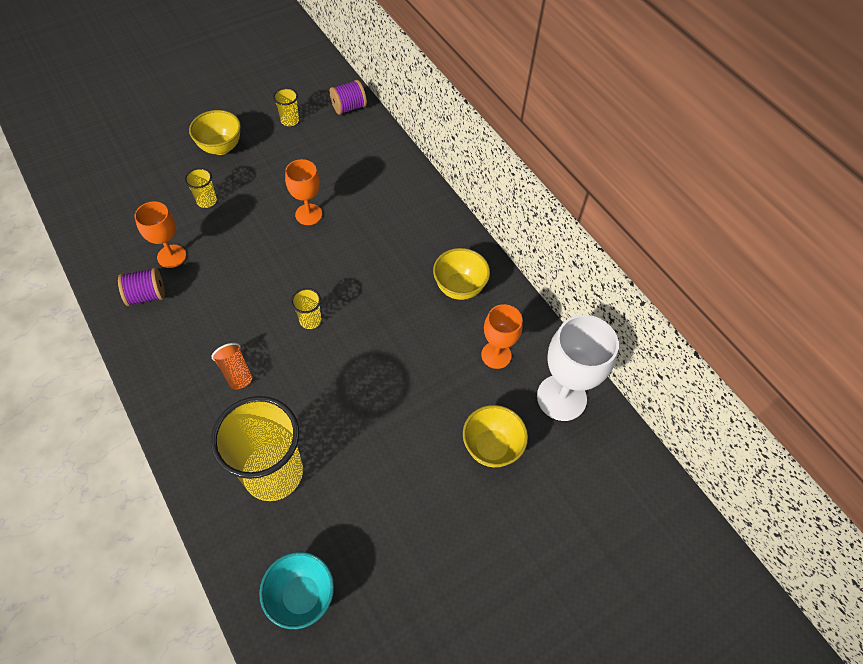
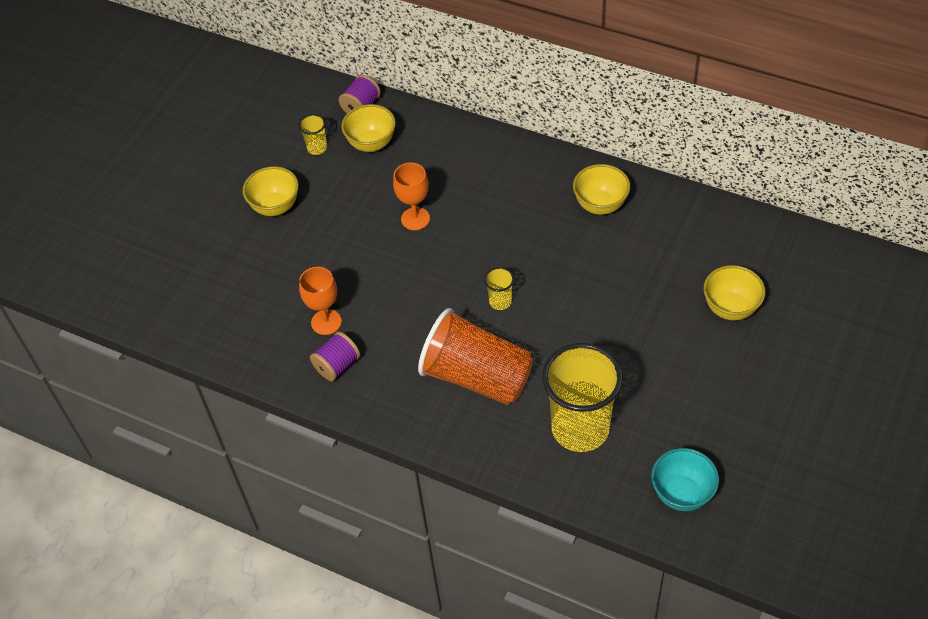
camera: 25 degrees left, 5 degrees down
(206, 201) = (310, 259): yellow cup -> none
(236, 372) = (477, 377): orange cup -> orange cup, size x2.38
(330, 139) = (371, 144): none -> yellow bowl
(496, 355) = (675, 239): orange goblet -> none
(561, 397) = (752, 241): white goblet -> none

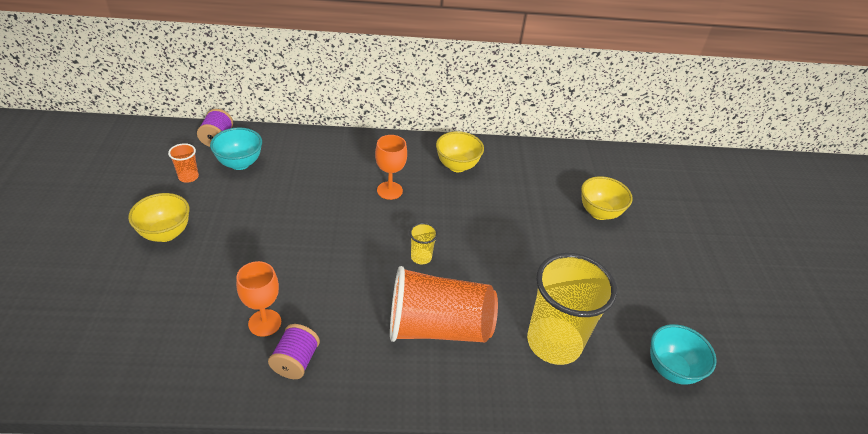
camera: 35 degrees left, 10 degrees down
(317, 148) = (188, 177): yellow cup -> orange cup
(371, 144) = (240, 163): yellow bowl -> turquoise bowl
(415, 219) = (309, 211): orange goblet -> orange goblet (389, 190)

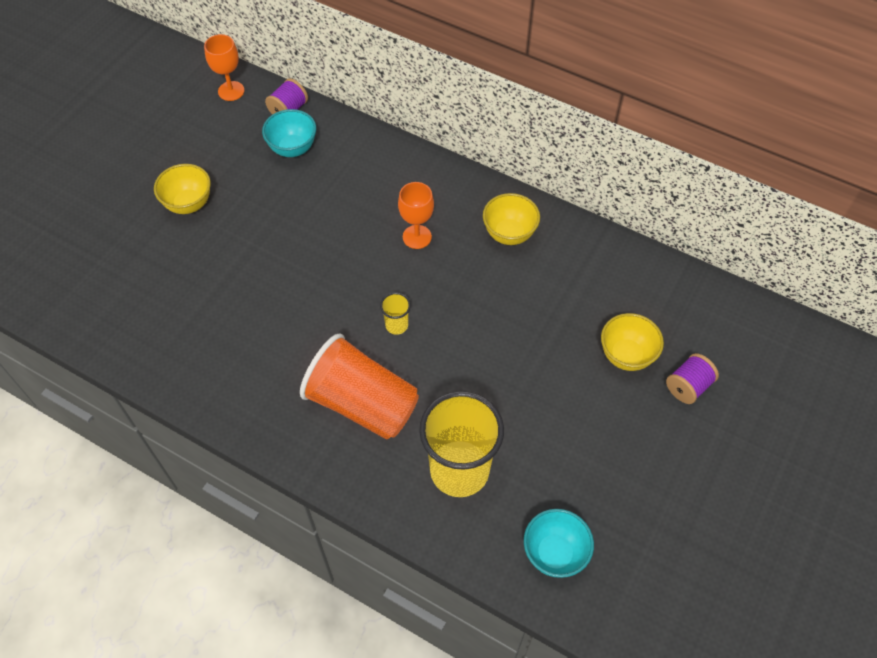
camera: 35 degrees right, 15 degrees up
(188, 177) = (239, 147): orange cup -> none
(264, 323) = (220, 330): orange goblet -> orange goblet (231, 91)
(295, 361) = (224, 377): purple spool -> purple spool (688, 386)

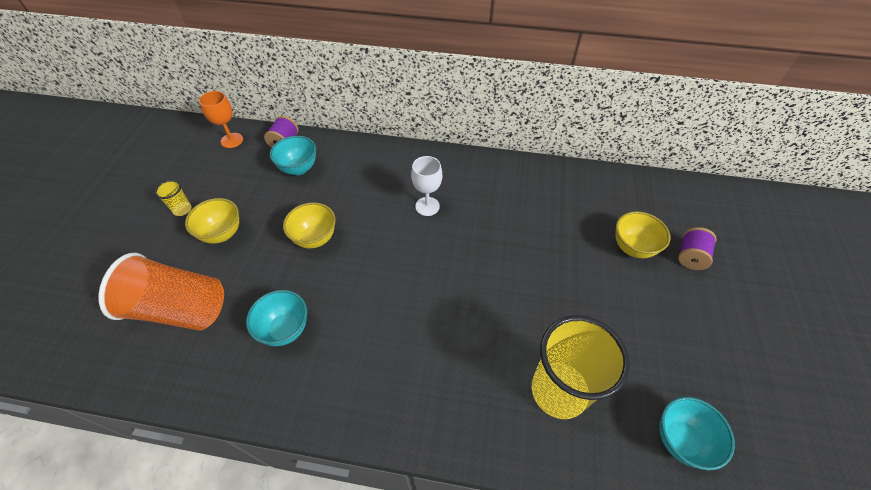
camera: 20 degrees left, 5 degrees down
(219, 325) = (285, 329): none -> turquoise bowl
(362, 403) = (445, 359): orange cup -> orange cup (179, 308)
(396, 325) = (443, 280): yellow cup -> yellow cup (182, 209)
(417, 237) = (427, 206): orange goblet -> white goblet
(509, 234) = (496, 185): yellow bowl -> yellow bowl (315, 238)

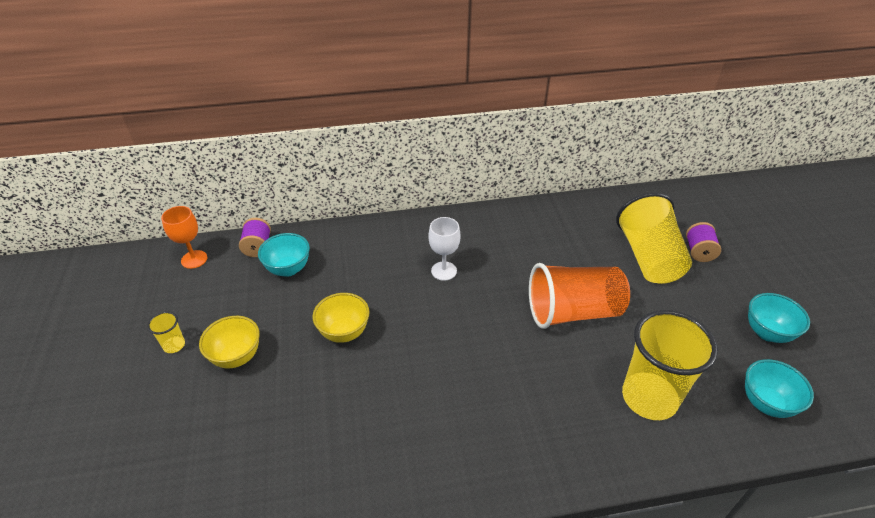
camera: 20 degrees left, 10 degrees down
(179, 308) = (228, 446): orange cup -> orange cup (573, 312)
(285, 329) = (360, 429): turquoise bowl -> turquoise bowl (767, 333)
(632, 248) = (648, 257): yellow bowl -> yellow cup

